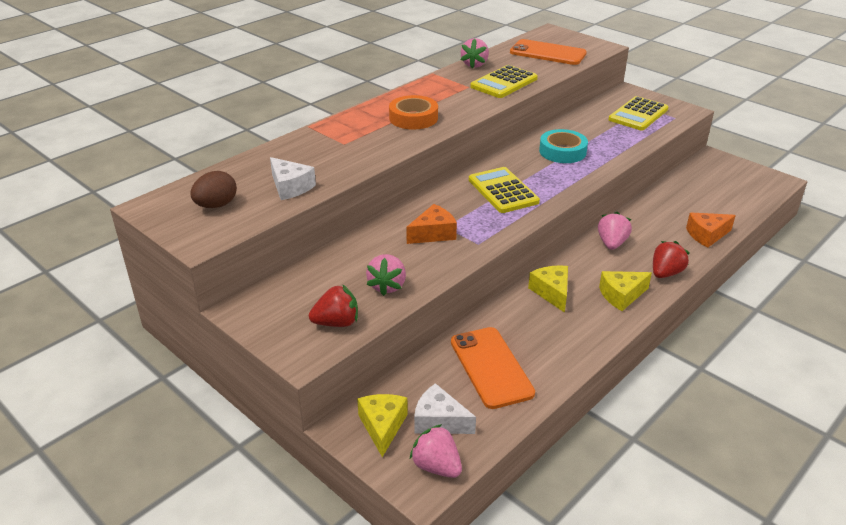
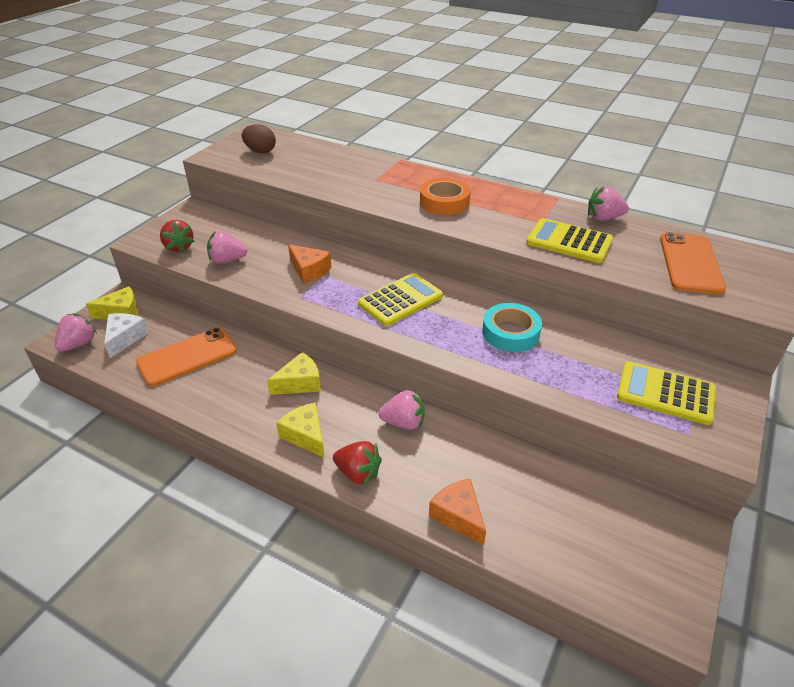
camera: 75 degrees right, 5 degrees up
(290, 187) = (294, 171): white cheese -> none

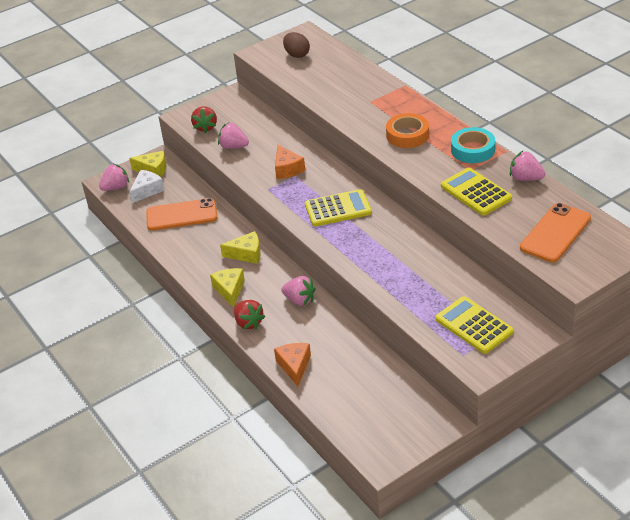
camera: 30 degrees right, 0 degrees up
(510, 333) = (399, 254): turquoise tape -> turquoise tape (472, 150)

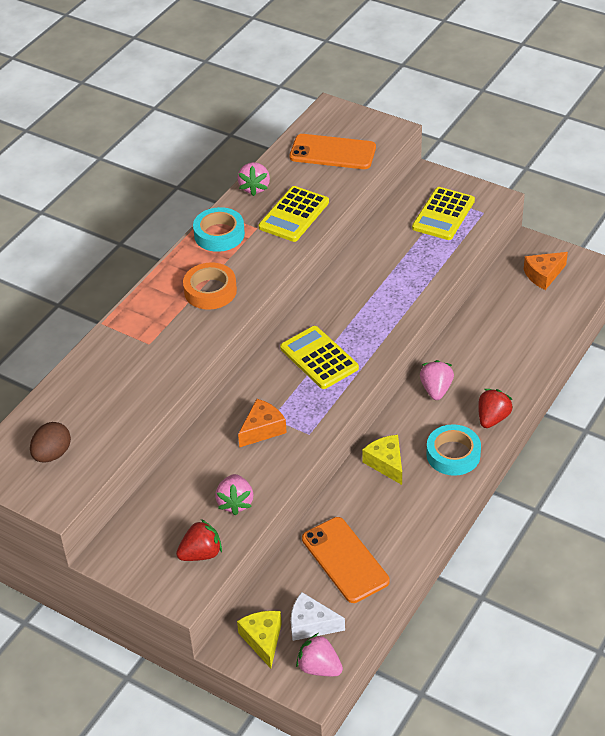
camera: 115 degrees left, 5 degrees up
(229, 290) = (453, 454): yellow cheese -> turquoise tape
(294, 366) = (529, 361): orange cheese -> orange cheese (543, 275)

